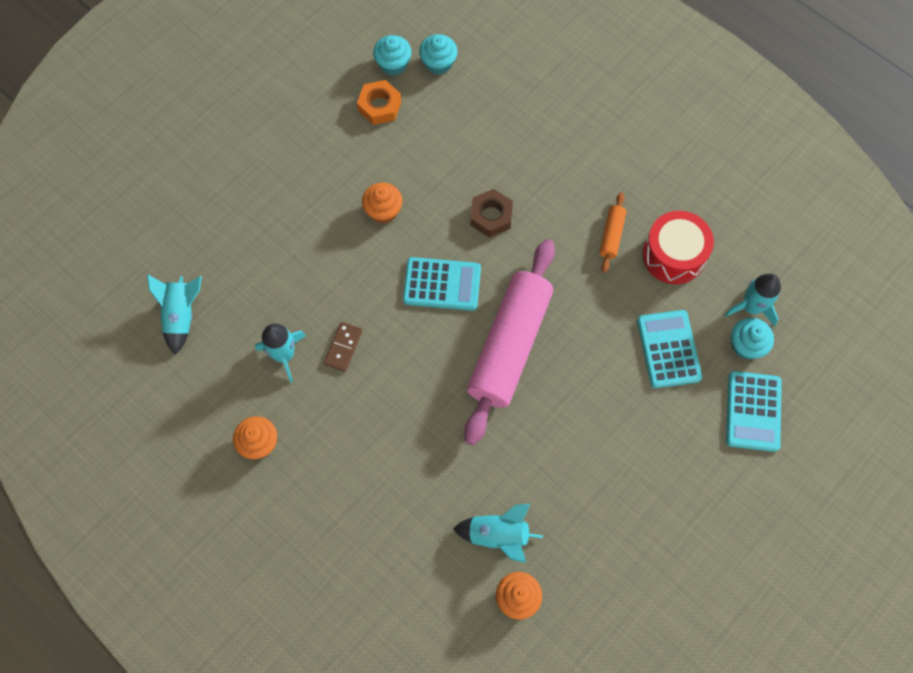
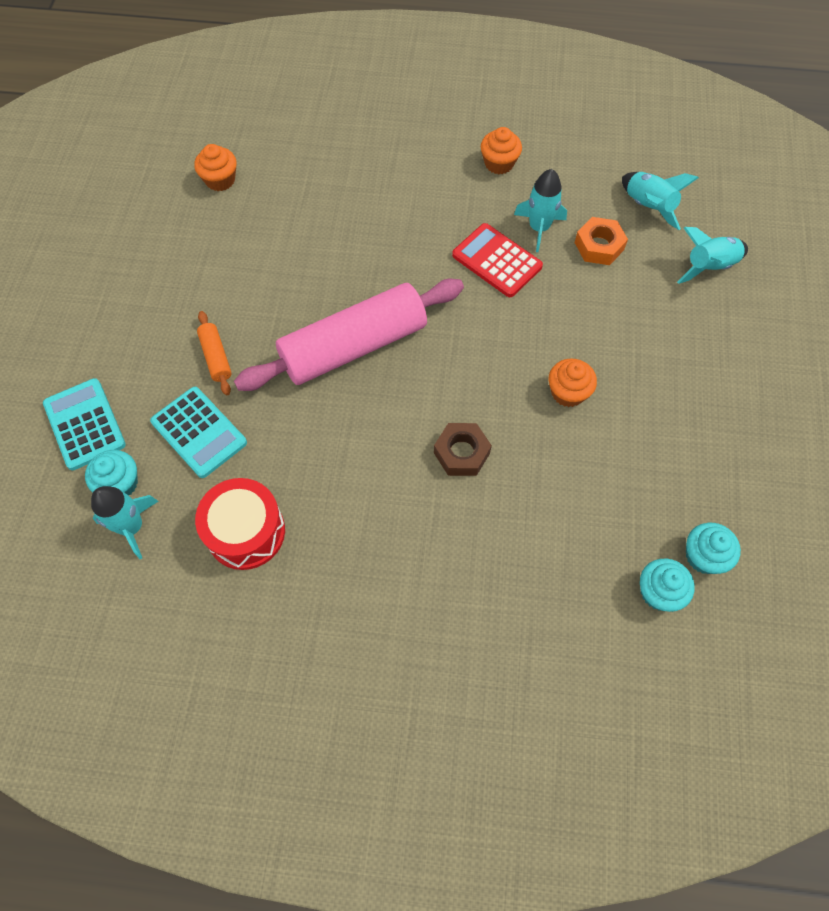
camera: 145 degrees right, 5 degrees down
(343, 347) = (497, 261): brown domino -> red calculator
(379, 106) = (671, 496): orange nut -> orange nut (599, 246)
(442, 284) = (456, 360): turquoise calculator -> none
(498, 535) = (262, 208): turquoise rocket -> turquoise rocket (709, 267)
(510, 346) = (353, 346): pink rolling pin -> pink rolling pin turned 75 degrees clockwise
(611, 235) = (325, 511): orange rolling pin -> orange rolling pin (216, 357)

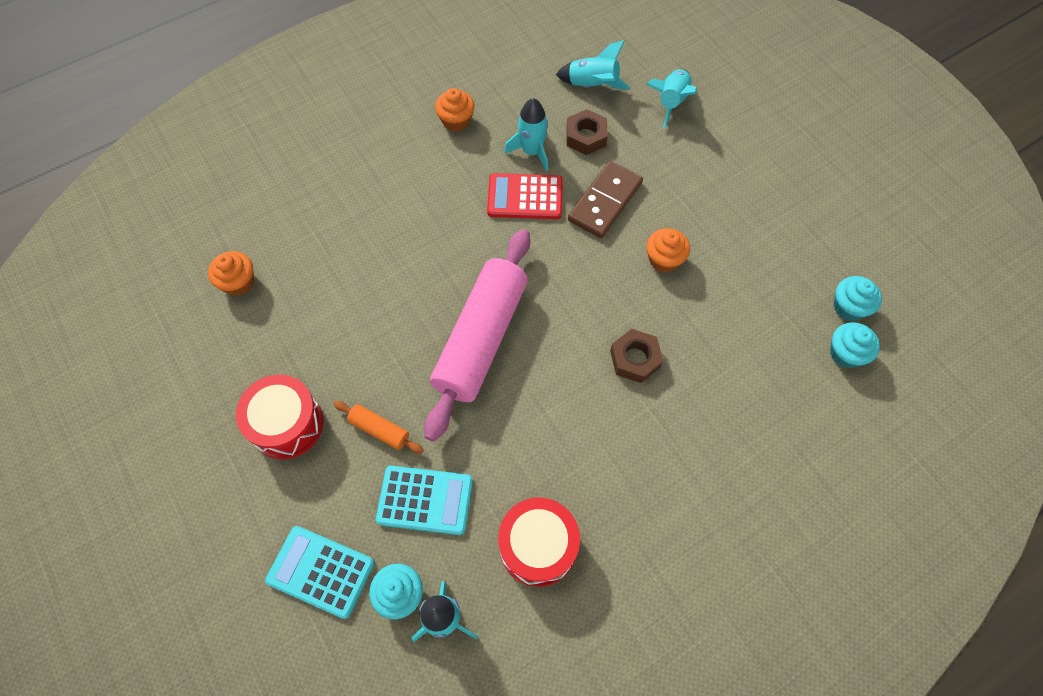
camera: 40 degrees left, 0 degrees up
(158, 305) = (287, 424): none -> red drum
(562, 310) = (605, 202): none -> brown domino
(599, 246) = (586, 137): orange nut -> brown nut

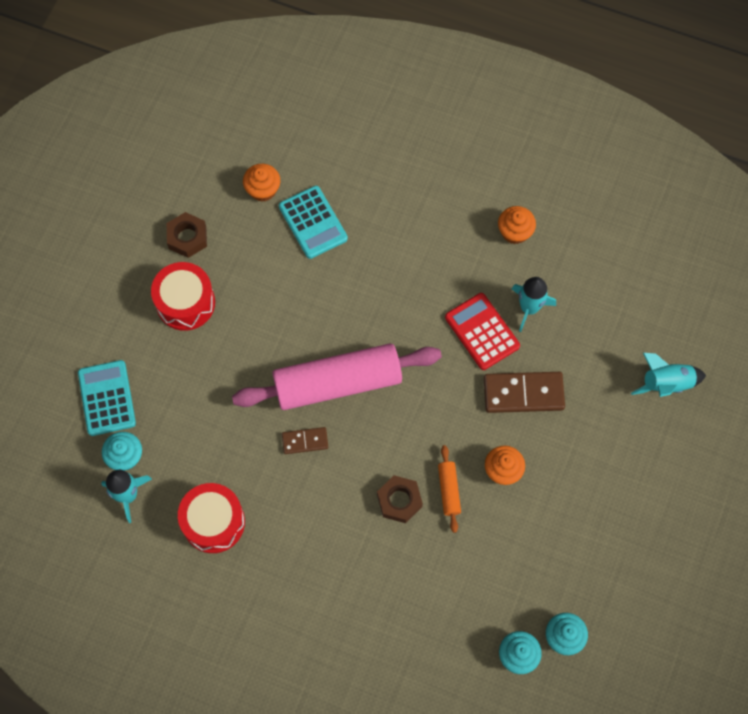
camera: 55 degrees right, 5 degrees up
(379, 430) = (222, 364): orange rolling pin -> orange rolling pin (448, 490)
(425, 500) = (195, 428): turquoise calculator -> turquoise calculator (313, 222)
(516, 404) = (305, 441): none -> brown domino
(586, 137) = (576, 339): brown nut -> brown nut (187, 237)
(592, 86) = (634, 310): turquoise rocket -> none

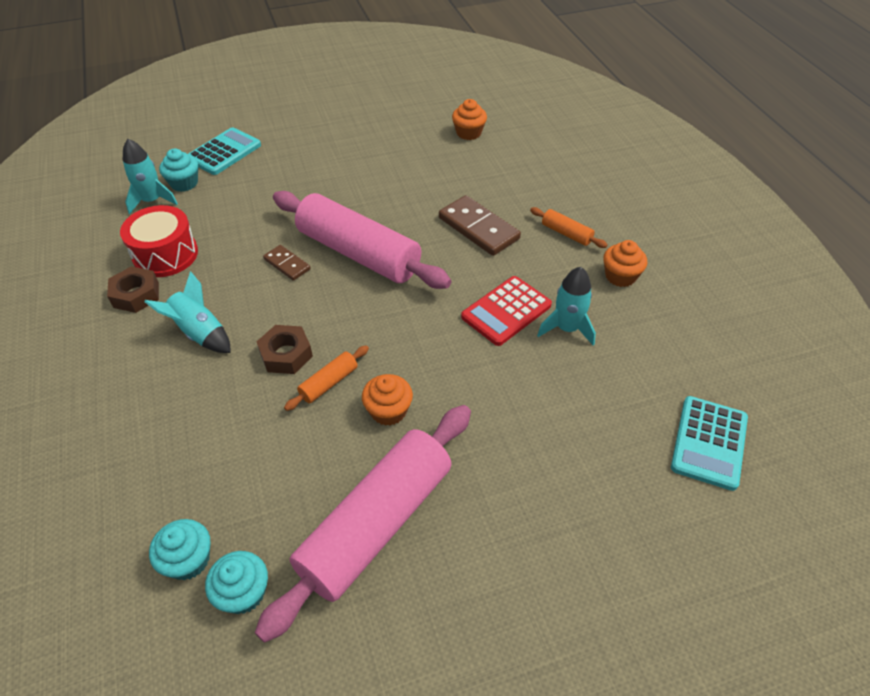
camera: 50 degrees right, 20 degrees down
(185, 303) = (338, 146): red drum -> none
(187, 237) = (389, 122): brown nut -> brown nut (136, 295)
(313, 222) = (475, 167): turquoise calculator -> turquoise calculator (709, 442)
(444, 227) = (566, 233): none -> orange rolling pin
(482, 331) = (506, 311): red calculator -> red calculator turned 150 degrees counterclockwise
(523, 393) = (482, 376): brown domino -> brown domino (478, 228)
(578, 536) = (377, 524): none -> pink rolling pin
(666, 384) = (626, 489): turquoise rocket -> turquoise rocket (200, 333)

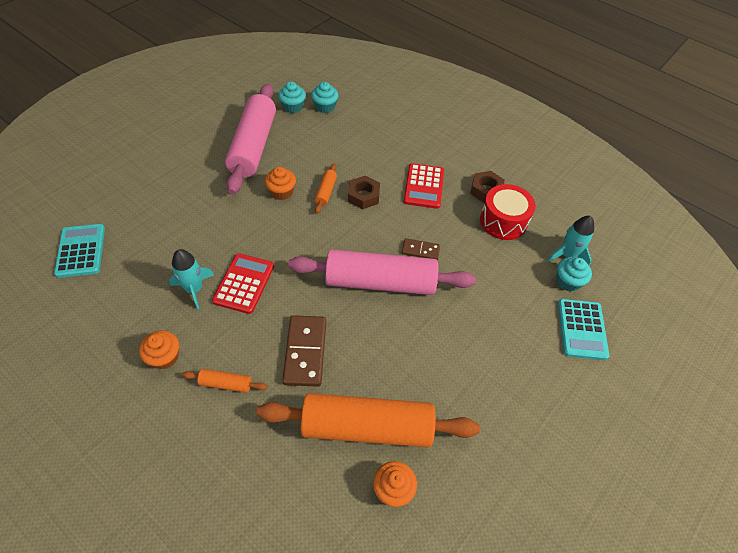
camera: 145 degrees right, 5 degrees up
(200, 333) = (424, 186): turquoise rocket -> red calculator
(461, 166) = (367, 427): none -> orange rolling pin
(478, 228) = (305, 352): brown domino -> brown domino turned 75 degrees clockwise

